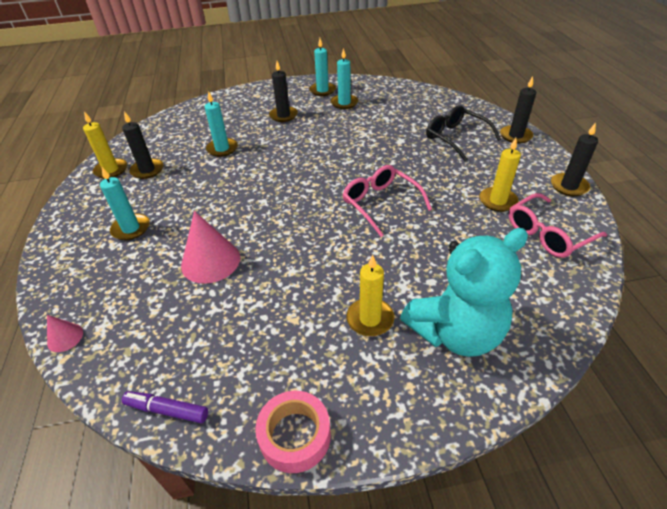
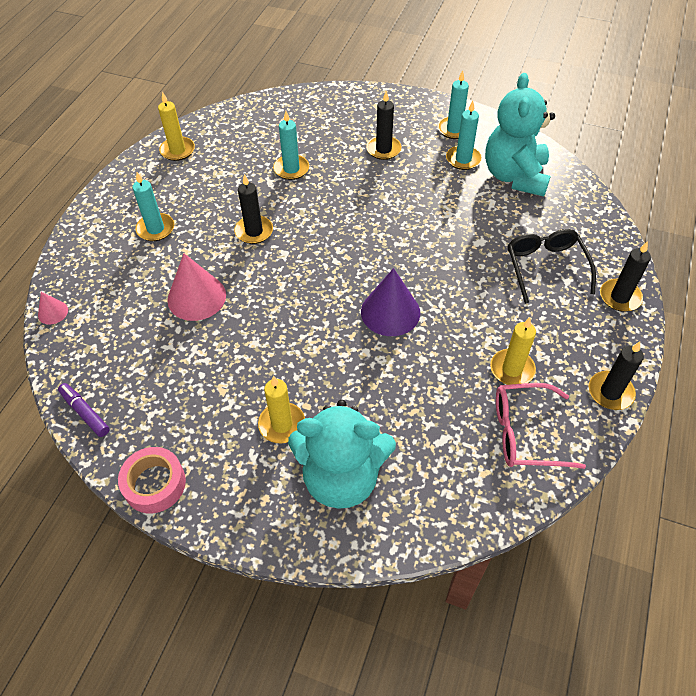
camera: 30 degrees right, 10 degrees up
(147, 170) = (208, 165): black candle -> black candle (254, 231)
(380, 204) = (390, 312): pink glasses -> purple cone
(386, 100) = (515, 176): none -> turquoise teddy bear

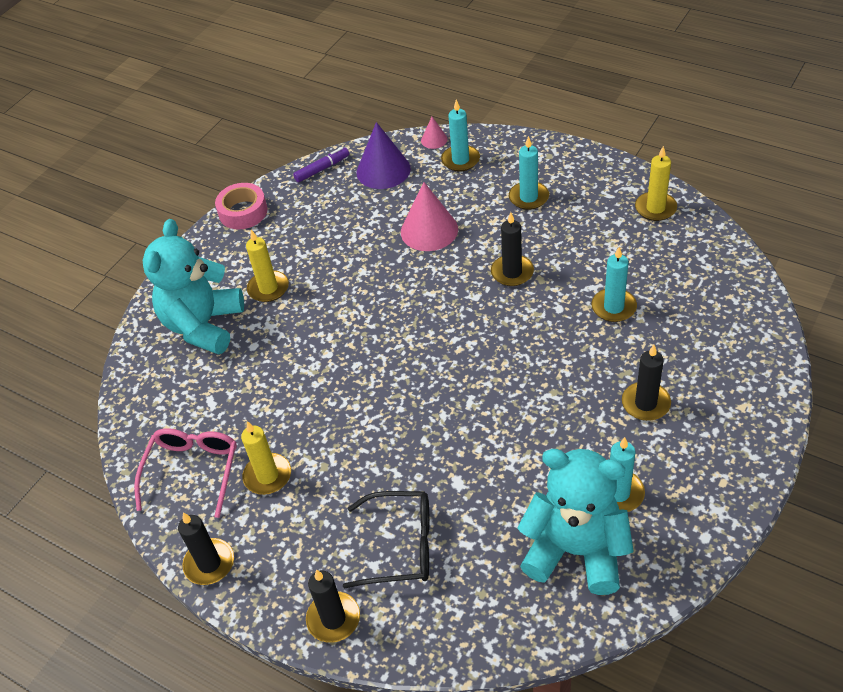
camera: 105 degrees right, 5 degrees down
(390, 312) = (372, 379): purple cone -> purple cone (383, 170)
(454, 129) = (687, 494): turquoise candle -> turquoise candle (460, 160)

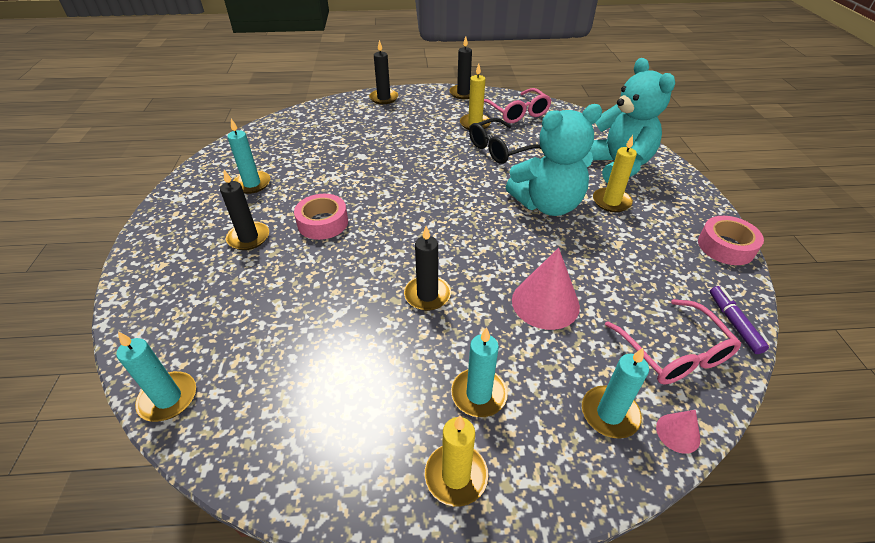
camera: 140 degrees right, 5 degrees down
(322, 169) = (733, 323): purple marker -> purple marker turned 150 degrees clockwise
(383, 170) = (674, 352): purple cone -> pink glasses
(400, 546) = (372, 125): black glasses -> black glasses (500, 149)
(560, 389) = (323, 223): none -> pink tape
(576, 551) = (269, 153): turquoise teddy bear -> turquoise teddy bear (547, 205)
(613, 307) = (307, 302): turquoise candle -> turquoise candle (168, 398)
(655, 208) = (306, 456): yellow candle -> yellow candle (456, 475)

